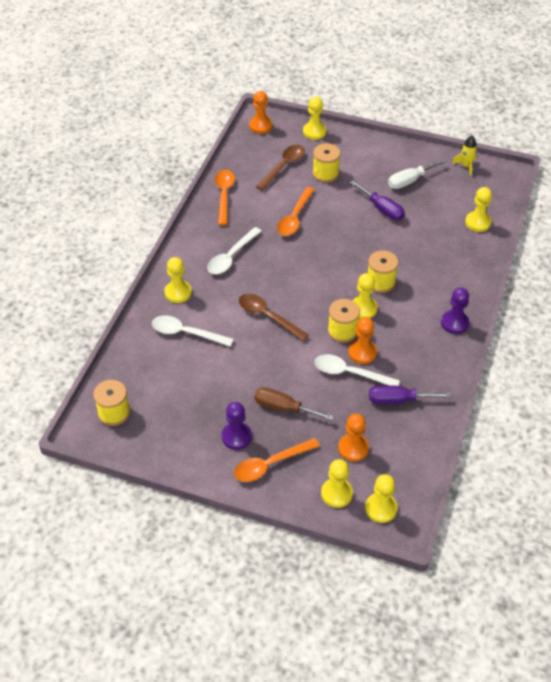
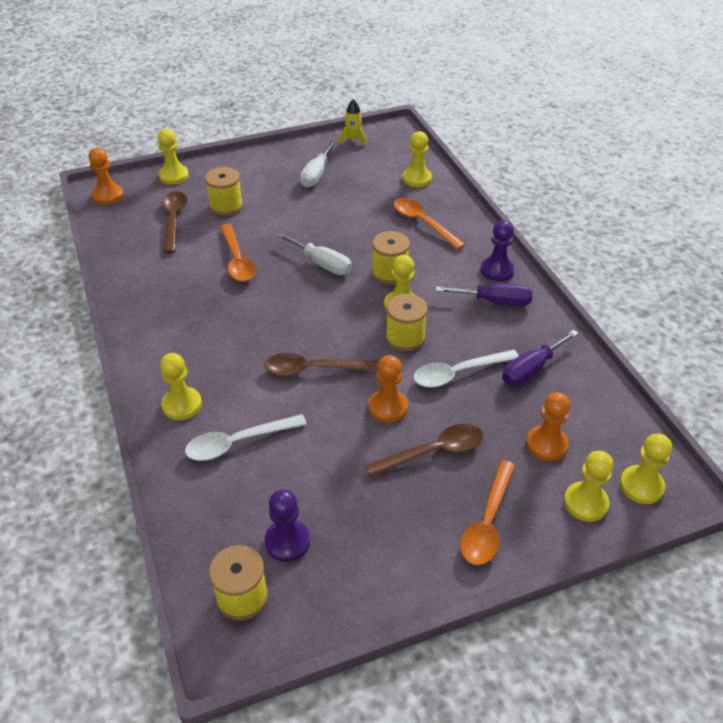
camera: 40 degrees left, 5 degrees down
(224, 195) = (134, 278): orange spoon -> orange spoon (423, 223)
(231, 257) = (207, 333): white spoon -> none
(236, 436) = (418, 518): purple pawn -> purple pawn (287, 541)
(284, 408) = (433, 452): brown screwdriver -> brown spoon
(344, 250) = (322, 264): none -> white screwdriver
(362, 352) = (447, 346): orange pawn -> orange pawn (388, 407)
(382, 209) = (318, 210): purple screwdriver -> purple screwdriver (495, 301)

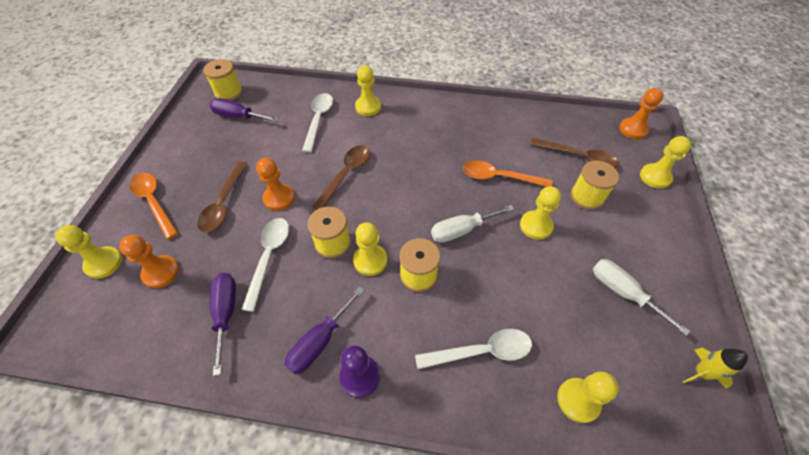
camera: 120 degrees right, 10 degrees up
(287, 541) = (238, 116): purple pawn -> purple screwdriver
(423, 223) = (482, 351): orange spoon -> white spoon
(641, 486) = (72, 309): yellow pawn -> yellow pawn (536, 226)

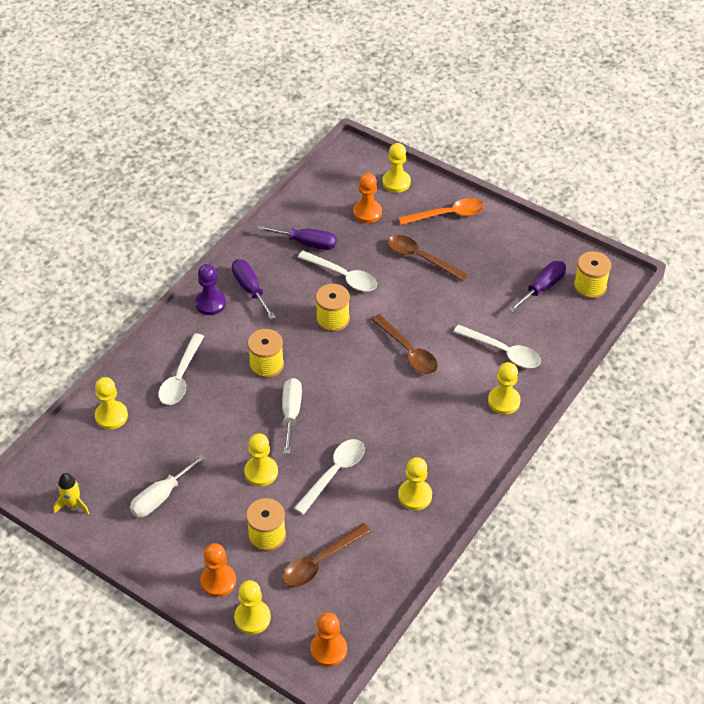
camera: 115 degrees right, 5 degrees down
(279, 198) = (405, 296): orange pawn -> orange pawn (218, 581)
(370, 260) = (300, 338): yellow pawn -> yellow pawn (415, 496)
(499, 177) = (334, 473): orange spoon -> white spoon
(623, 292) = (160, 497): white screwdriver -> white screwdriver turned 150 degrees clockwise

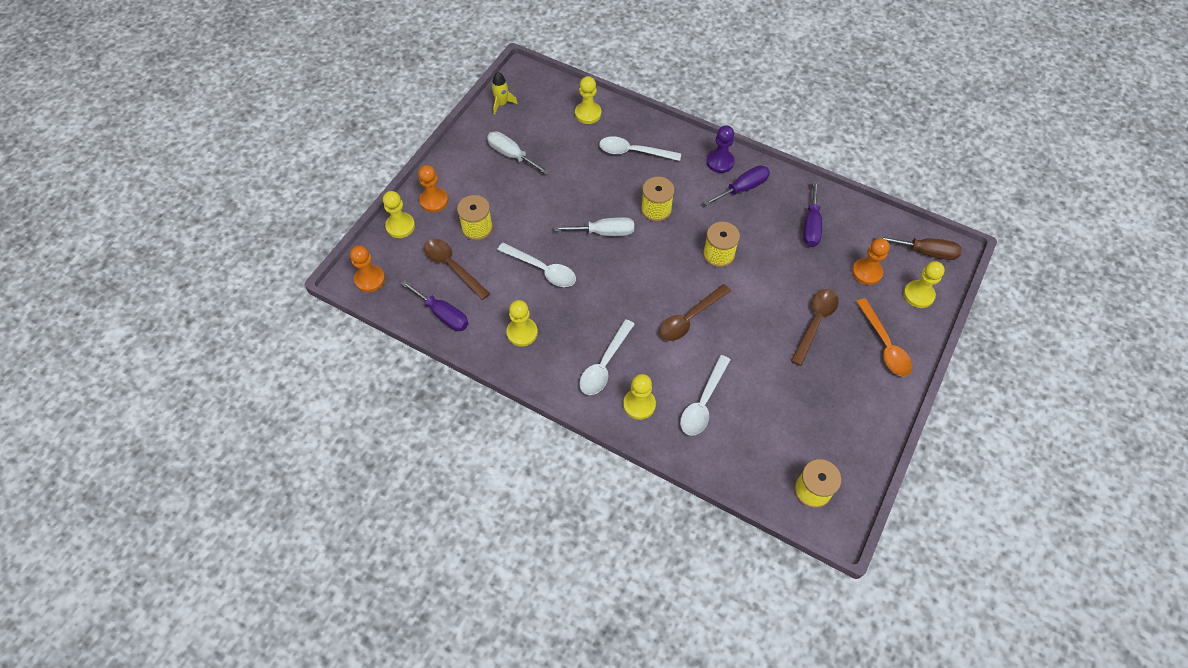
camera: 85 degrees right, 10 degrees up
(261, 472) = (540, 217): yellow pawn -> none
(343, 276) = (774, 258): white spoon -> white spoon (604, 365)
(349, 168) = (926, 252): none -> brown screwdriver
(542, 288) = (800, 440): purple screwdriver -> purple screwdriver (443, 314)

